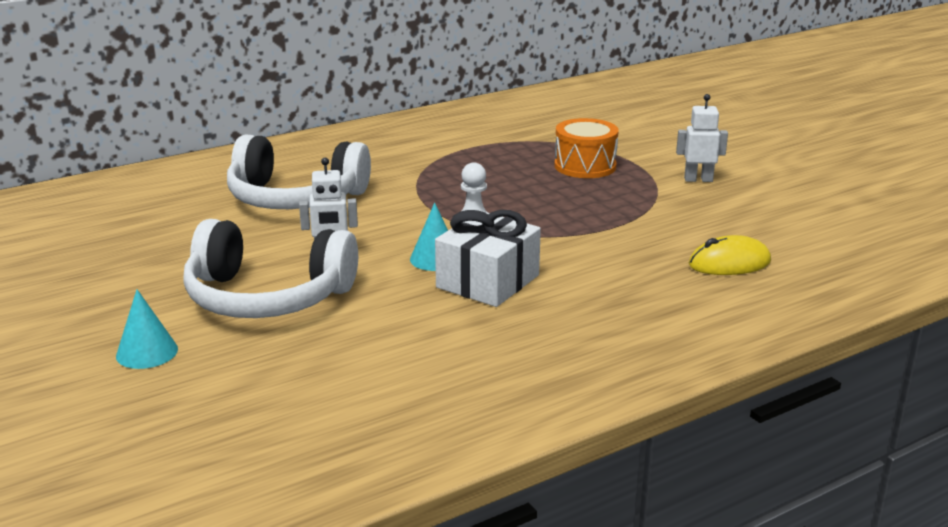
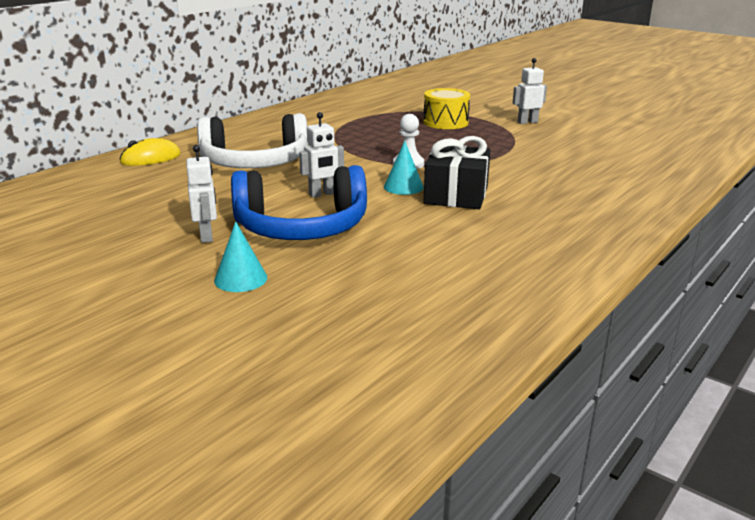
camera: 20 degrees left, 0 degrees up
(159, 291) = (207, 236): none -> white robot
(267, 297) = (301, 227): white headphones -> blue headphones
(488, 281) = (456, 195): white gift -> black gift
(585, 166) = (445, 122): orange drum -> yellow drum
(729, 263) = (600, 164): yellow mouse -> yellow mouse (151, 158)

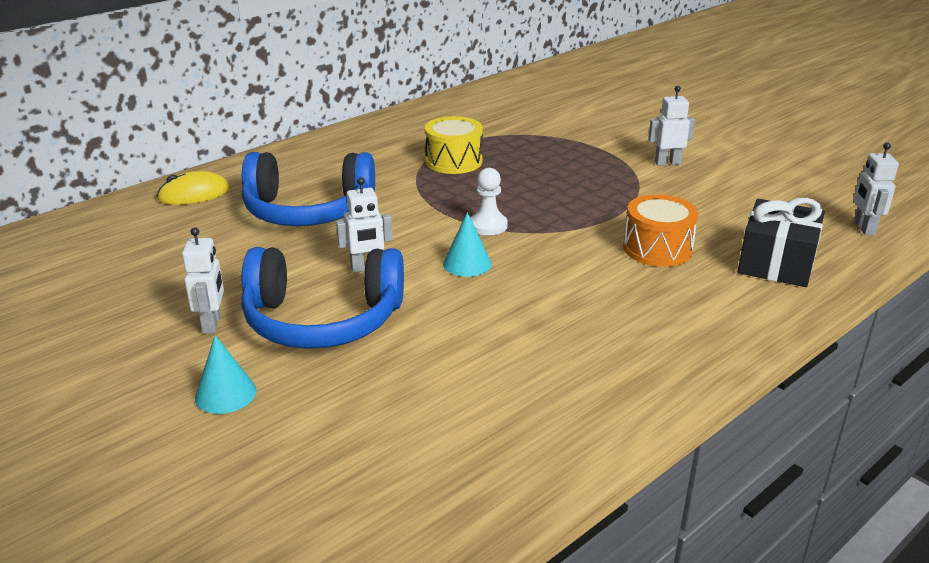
camera: 10 degrees right, 5 degrees up
(255, 163) = (308, 211): white headphones -> blue headphones
(445, 122) = (563, 157): yellow drum -> yellow drum (454, 161)
(456, 195) = (525, 283): black gift -> black gift (776, 263)
(547, 170) = (657, 249): none -> orange drum
(691, 150) = (864, 228): none -> white robot

